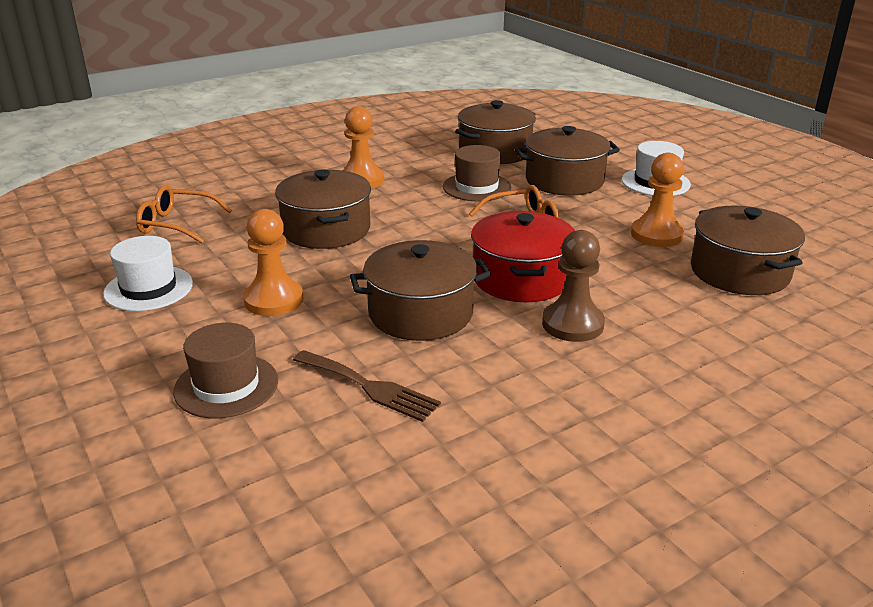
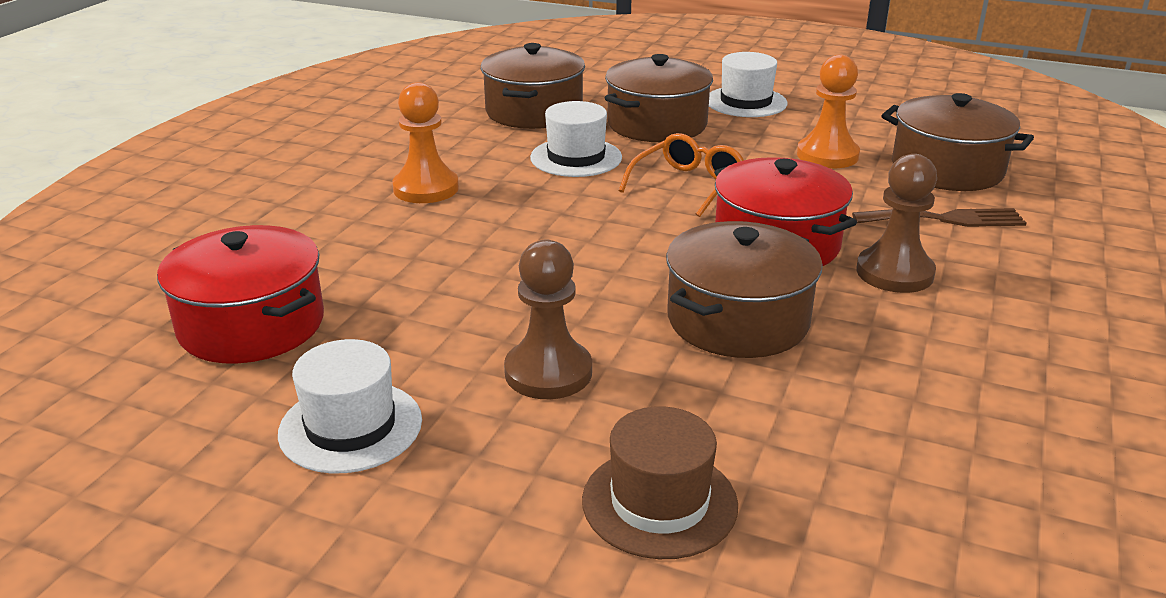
camera: 35 degrees left, 0 degrees up
(177, 224) = (251, 325): orange glasses -> red pot
(274, 300) = (548, 372): orange pawn -> brown pawn
(326, 230) = (476, 262): brown pot -> none
(369, 387) = (816, 425): brown fork -> brown fork (946, 219)
(476, 187) = (576, 157): brown hat -> white hat

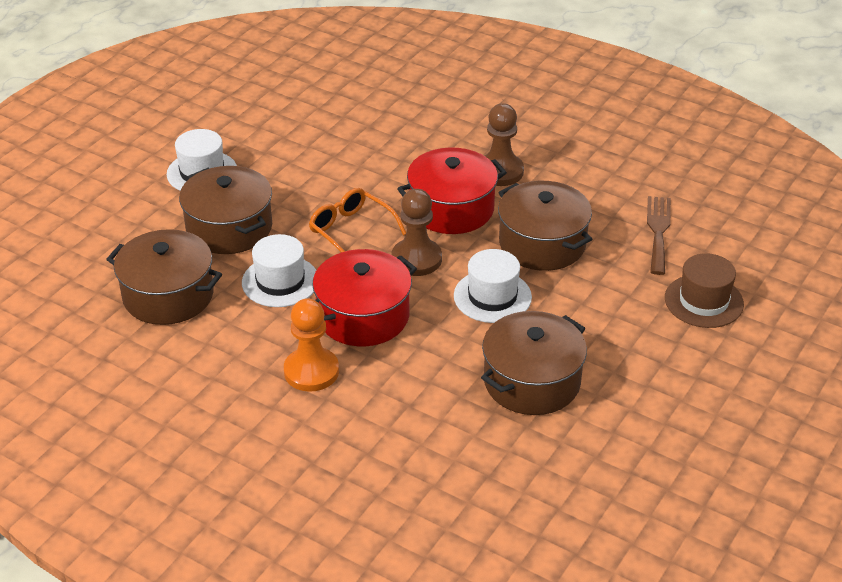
camera: 80 degrees left, 10 degrees up
(251, 325) = (509, 466): red pot -> red pot (363, 316)
(350, 426) = (632, 414): white hat -> white hat (492, 296)
(548, 372) = (587, 328): brown pawn -> brown pawn (416, 259)
(827, 155) = (323, 156): orange pawn -> none
(946, 219) = (437, 133): brown fork -> brown fork (658, 231)
(947, 169) = (365, 111): brown pot -> brown pot (532, 381)

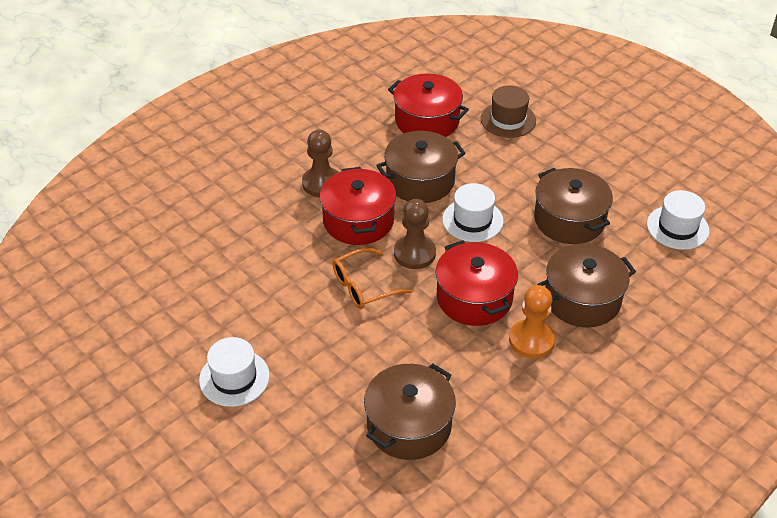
camera: 75 degrees left, 5 degrees up
(229, 228) = (328, 368): brown pot -> brown pot (582, 299)
(280, 281) = (414, 343): white hat -> white hat (677, 227)
(658, 231) = (427, 121): brown fork -> red pot

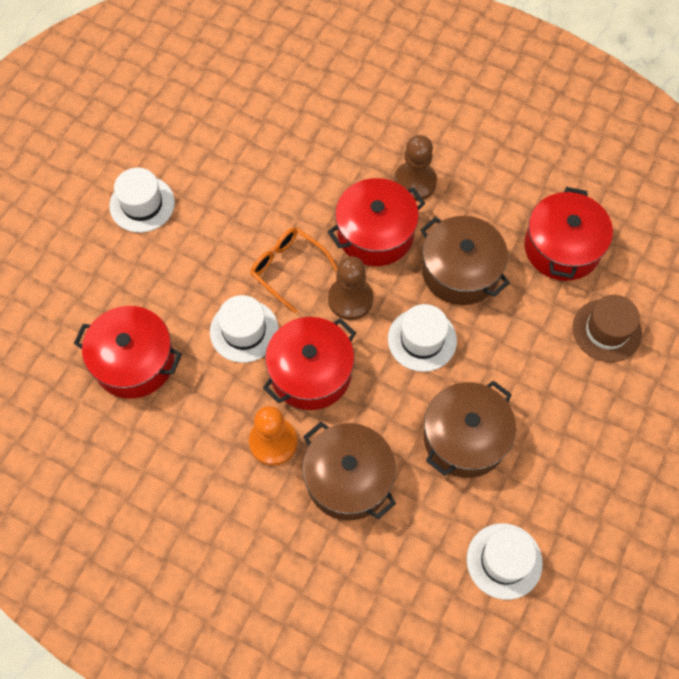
camera: 70 degrees right, 20 degrees up
(409, 425) = (134, 361): brown pot -> red pot
(413, 333) = (244, 331): none -> white hat

